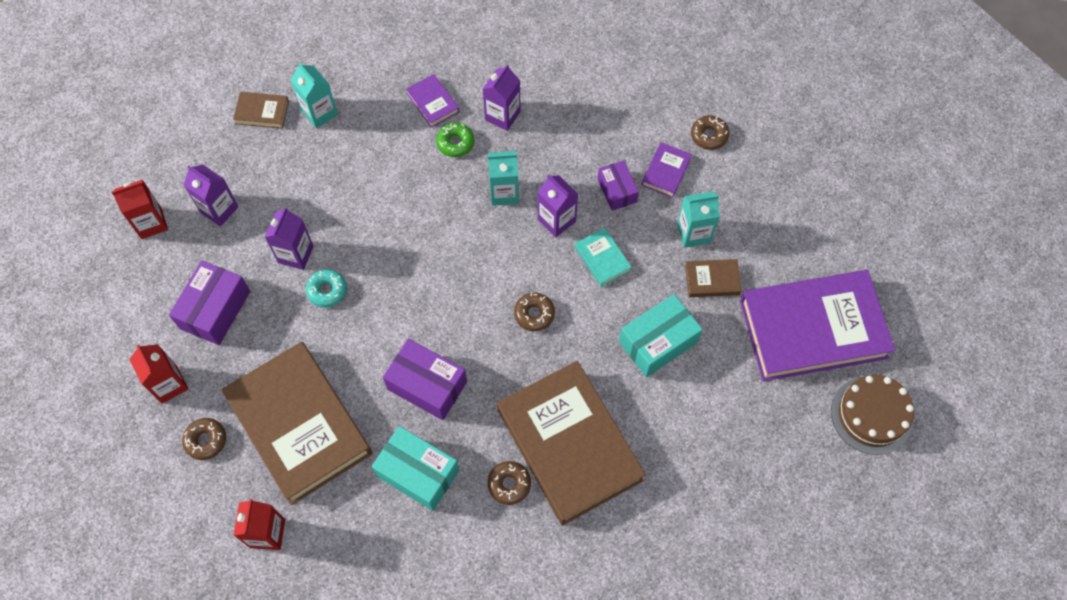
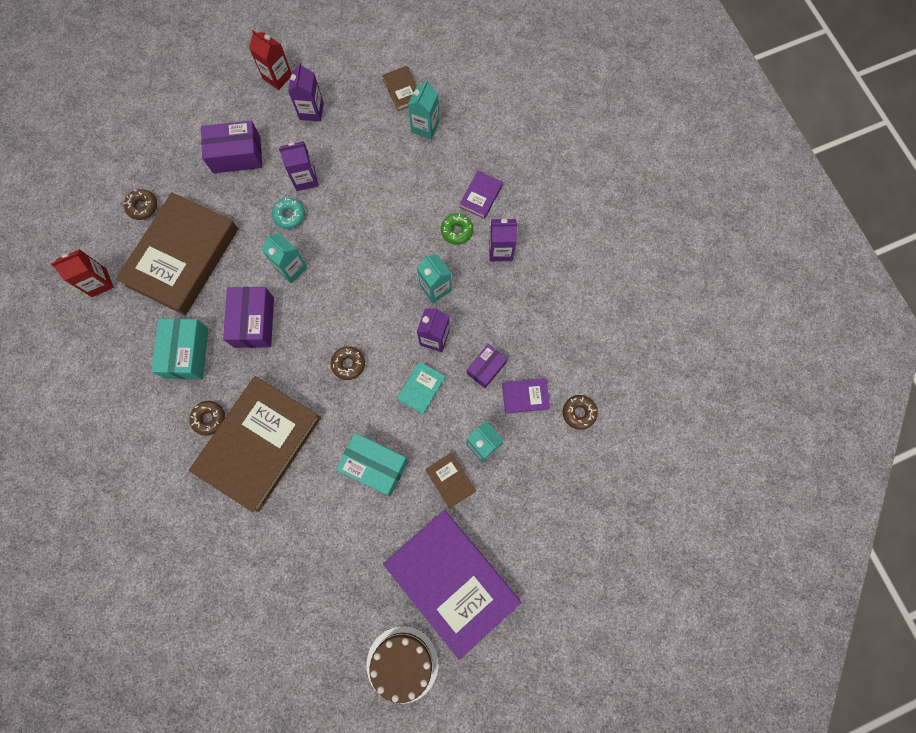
camera: 60 degrees right, 10 degrees up
(169, 384) = (169, 161): red carton -> none
(390, 318) = (291, 268): none -> turquoise carton

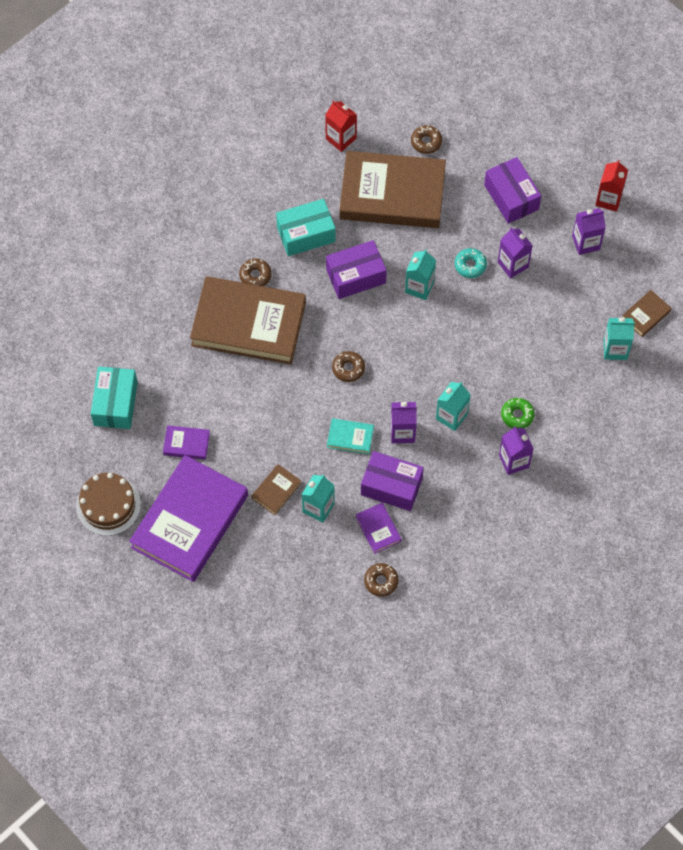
camera: 70 degrees right, 10 degrees down
(375, 466) = (265, 424): turquoise box -> turquoise box (115, 403)
(481, 196) = (563, 424): purple book -> purple book (186, 444)
(486, 368) = (391, 486): purple box -> purple box, size x1.59

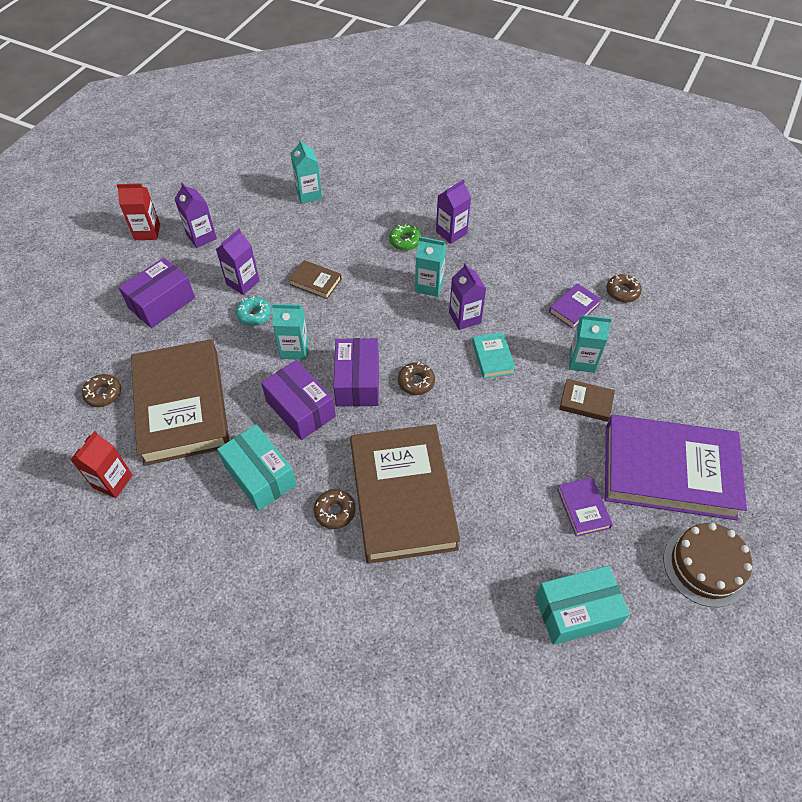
camera: 110 degrees left, 10 degrees down
(391, 486) = (525, 310): purple box -> purple box (357, 382)
(645, 315) = (266, 183): brown book -> brown book (315, 282)

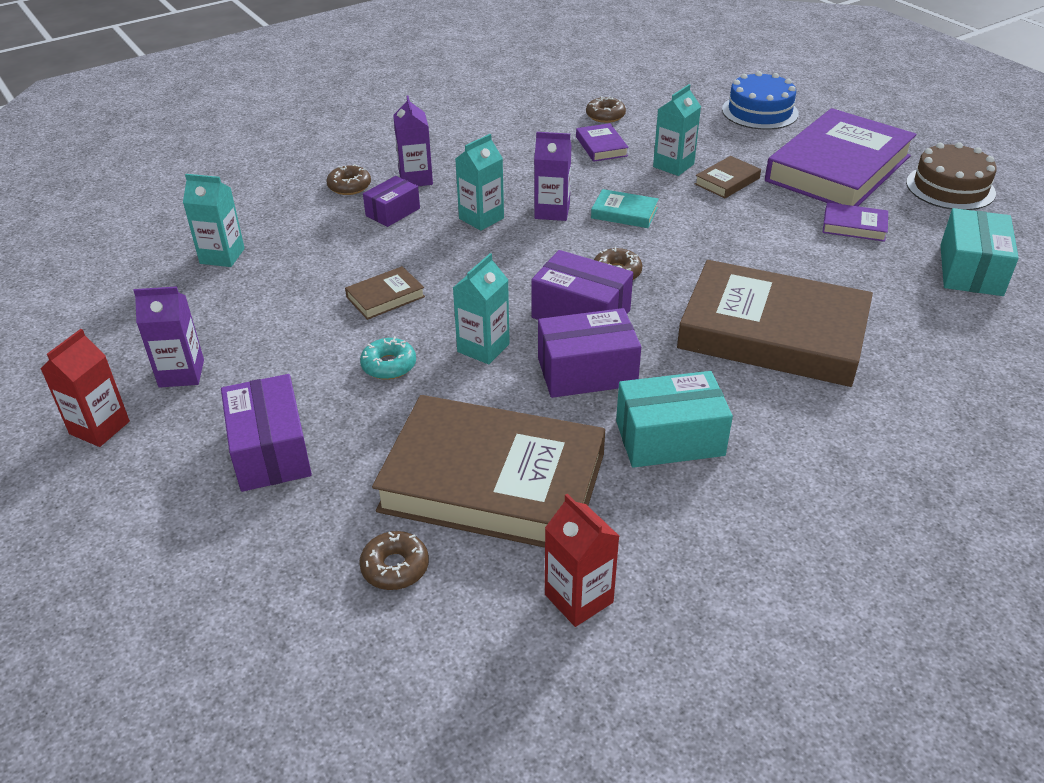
camera: 60 degrees left, 15 degrees down
(243, 282) = (318, 359): purple carton -> none
(335, 511) = (764, 390): brown donut -> brown donut (349, 186)
(405, 241) = (393, 212): green donut -> purple box
(720, 386) = (760, 111): none -> blue cake

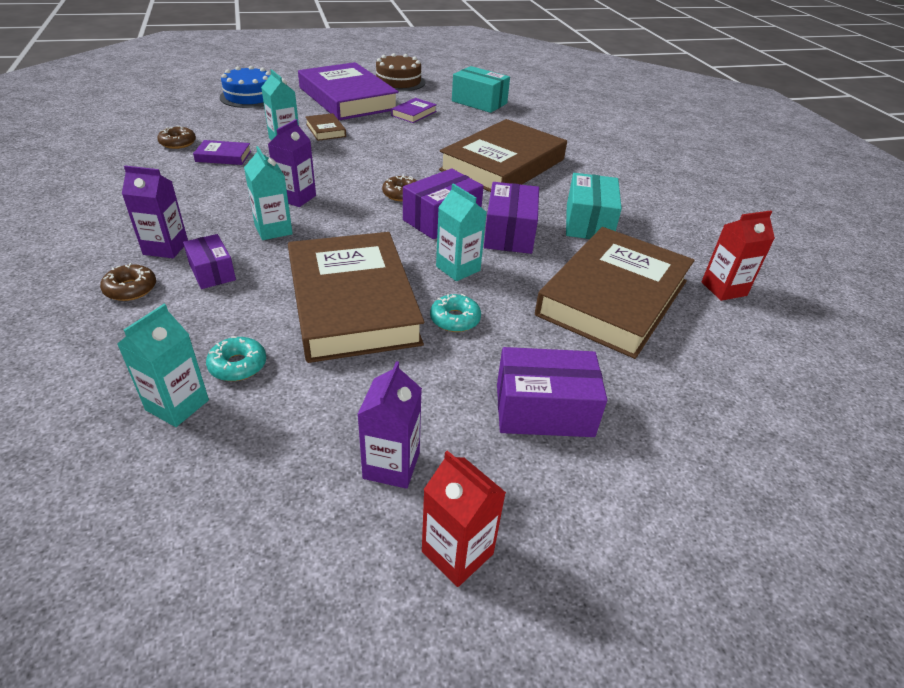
camera: 75 degrees left, 0 degrees up
(274, 266) = (238, 365): none -> turquoise donut
(385, 297) = (353, 303): brown book -> brown book, size x2.45
(395, 567) = (693, 360): brown donut -> none
(624, 213) = (328, 172): turquoise book -> none

